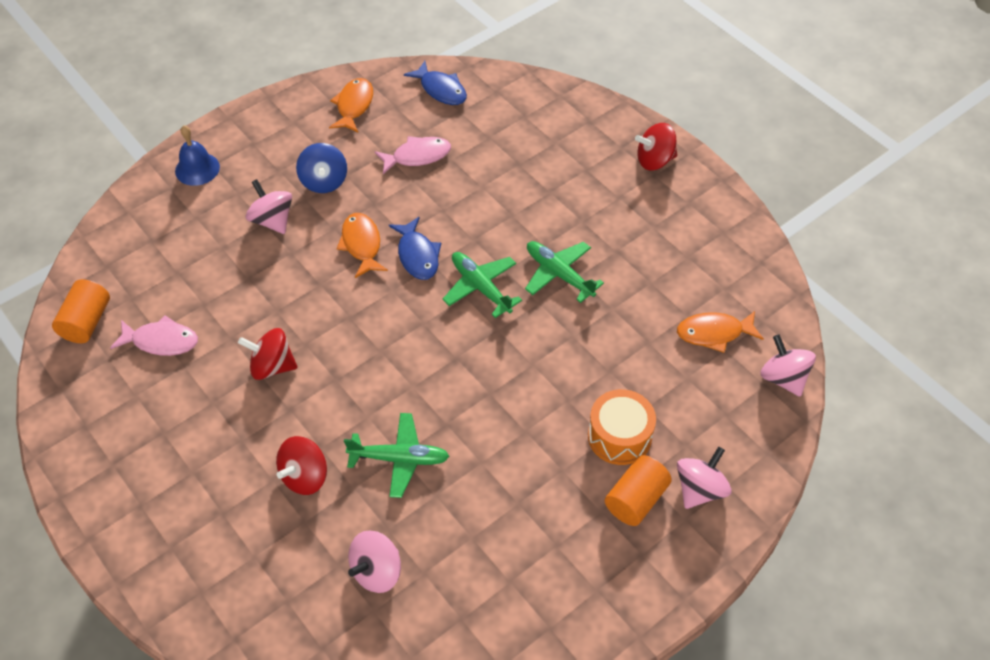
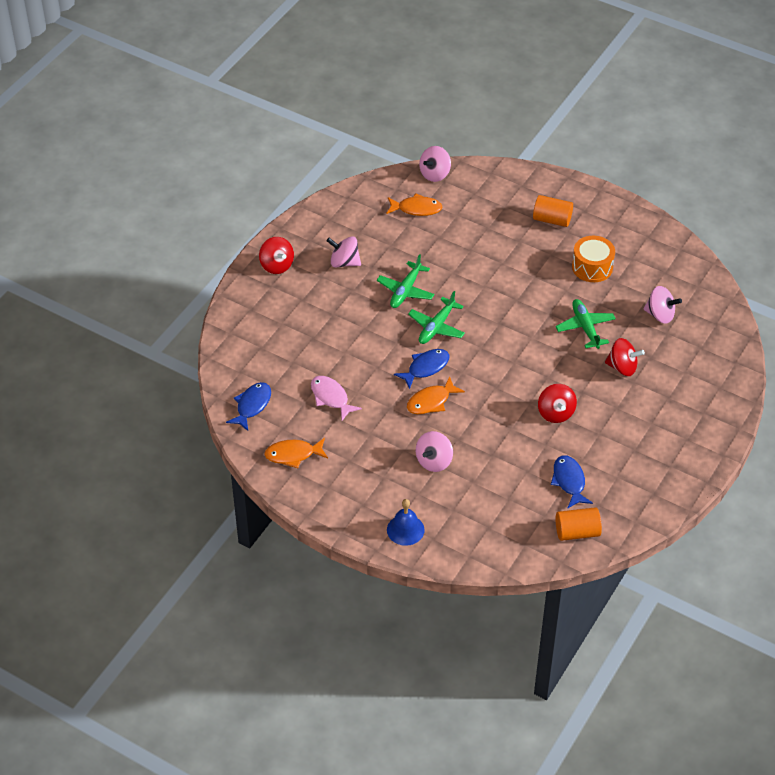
camera: 110 degrees left, 5 degrees down
(161, 341) = (569, 481): pink fish -> blue fish
(324, 181) = (382, 444): blue spinning top -> none
(619, 436) = (514, 235): orange drum -> orange drum (592, 267)
(699, 489) = (530, 195): pink spinning top -> pink spinning top (344, 262)
(714, 333) = (416, 209): orange fish -> orange fish turned 60 degrees counterclockwise

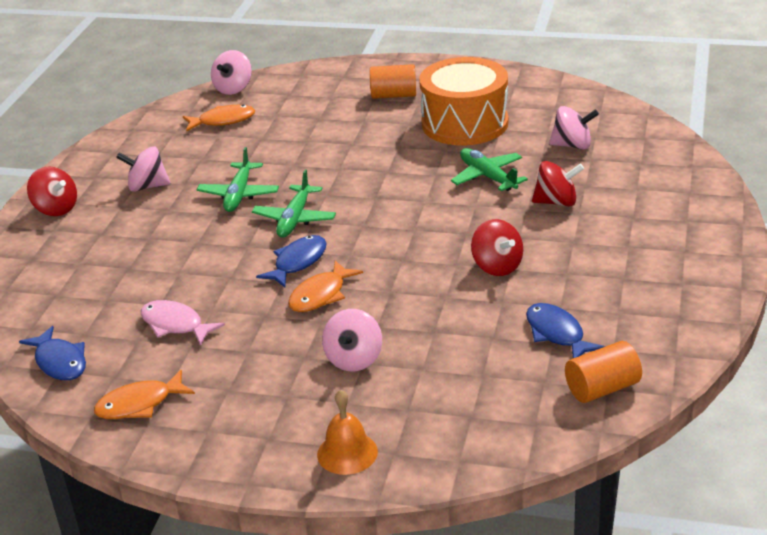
camera: 15 degrees left, 15 degrees down
(252, 405) = (60, 362): blue fish -> blue fish turned 135 degrees clockwise
(405, 530) = (347, 453): blue bell -> orange bell
(592, 267) = (465, 123): orange drum -> orange drum, size x1.64

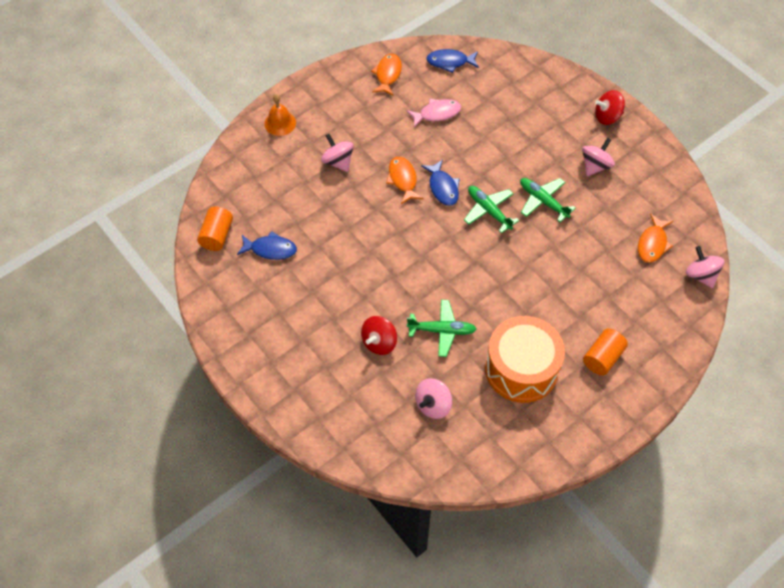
camera: 125 degrees right, 25 degrees up
(497, 266) = (349, 267): red spinning top -> none

